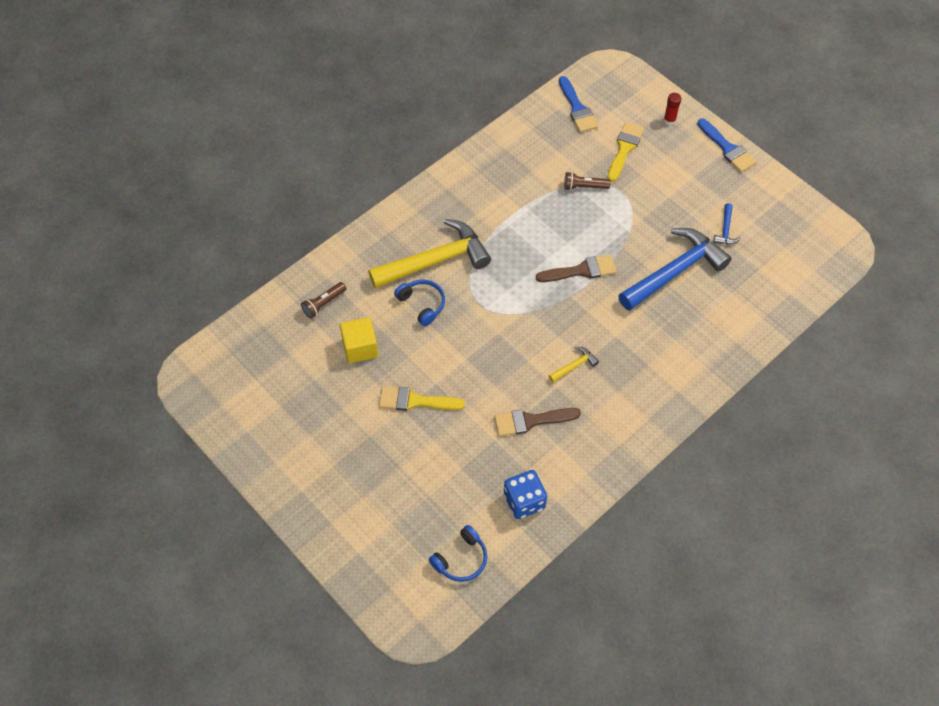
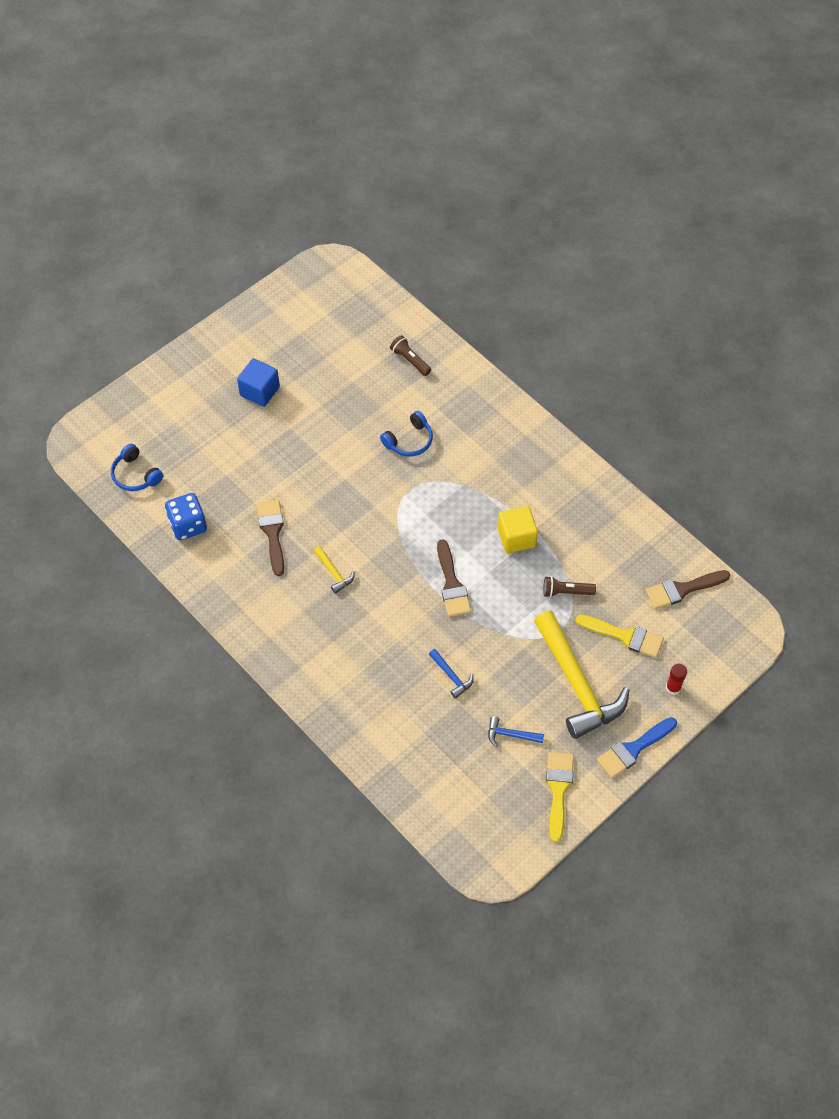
camera: 90 degrees right, 0 degrees up
(355, 441) = (259, 391): none -> blue cube
(360, 348) = (359, 391): yellow cube -> yellow cube (516, 537)
(415, 401) = (299, 437): yellow brush -> yellow brush (558, 790)
(435, 261) = (462, 451): yellow hammer -> yellow hammer (577, 684)
(577, 108) = (683, 589): blue brush -> brown brush
(584, 187) = (566, 592): brown flashlight -> brown flashlight turned 90 degrees counterclockwise
(675, 271) = (451, 676): blue hammer -> blue hammer, size x0.41

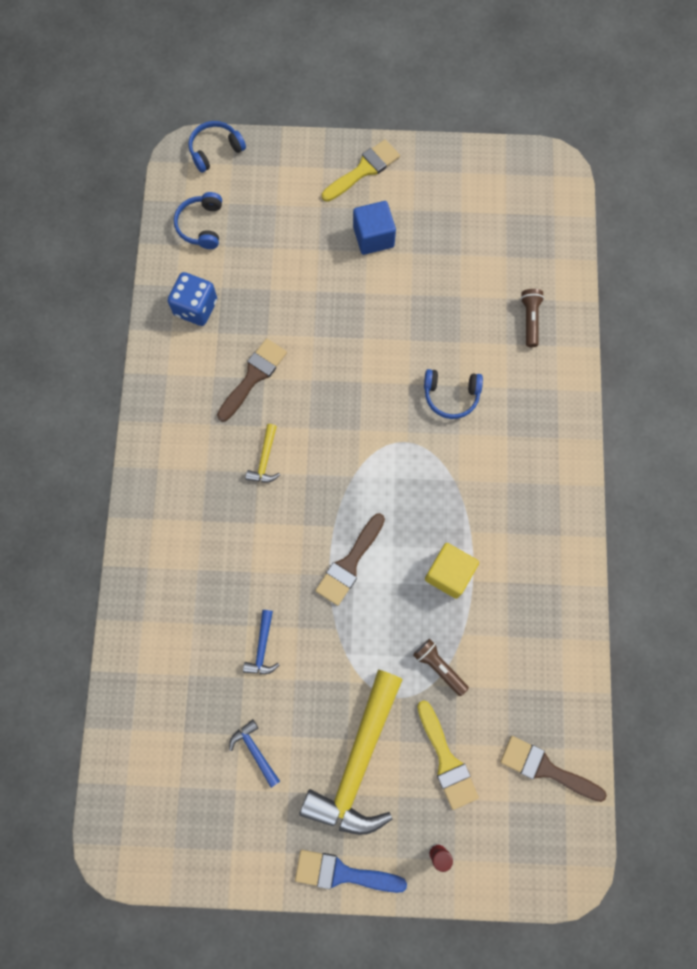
camera: 45 degrees right, 15 degrees up
(93, 423) = (215, 150): none -> blue headphones
(558, 790) = (241, 843): yellow brush -> yellow brush (363, 170)

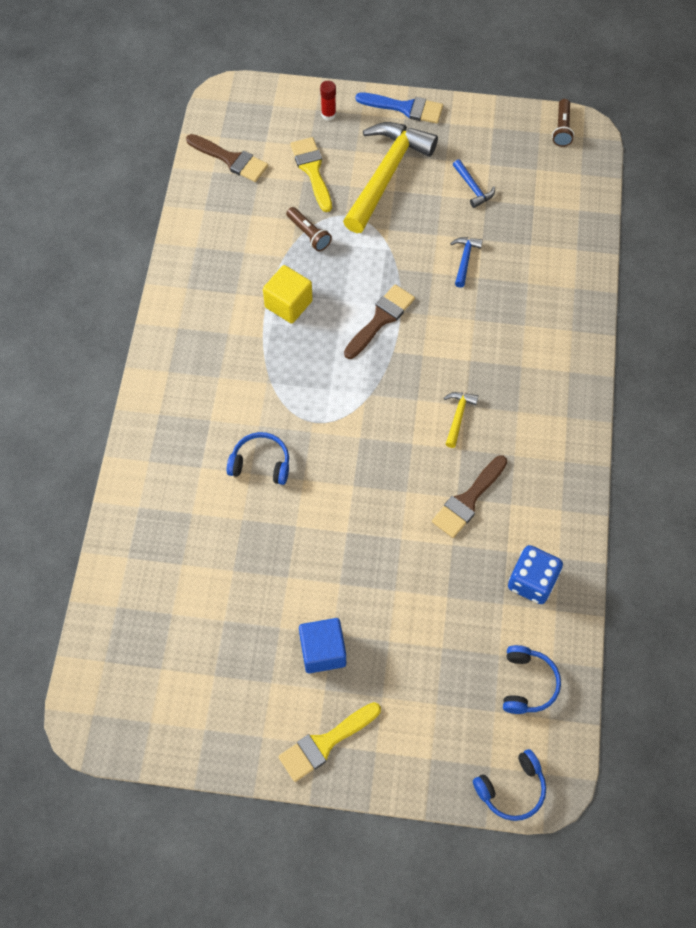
camera: 175 degrees left, 10 degrees down
(530, 320) = (161, 537): brown flashlight -> brown flashlight (562, 129)

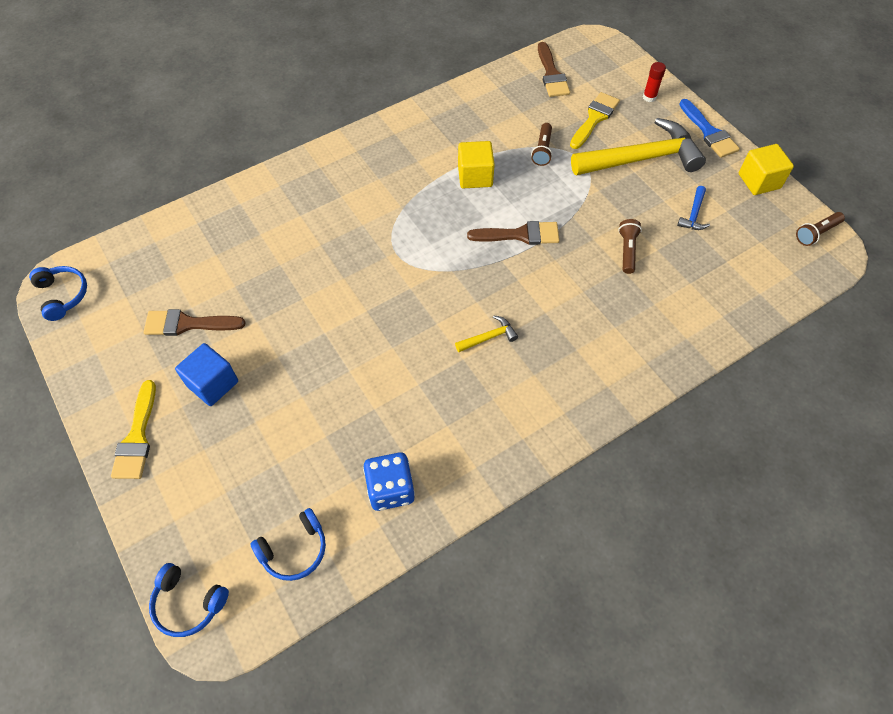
camera: 50 degrees right, 5 degrees down
(261, 463) = (334, 245): blue headphones -> blue headphones (63, 295)
(325, 743) = (137, 437): yellow brush -> yellow brush turned 105 degrees counterclockwise
(465, 260) = (627, 250): blue hammer -> brown flashlight
(468, 500) = (423, 393): brown brush -> brown brush (188, 324)
(483, 119) = (759, 181): none -> yellow cube

